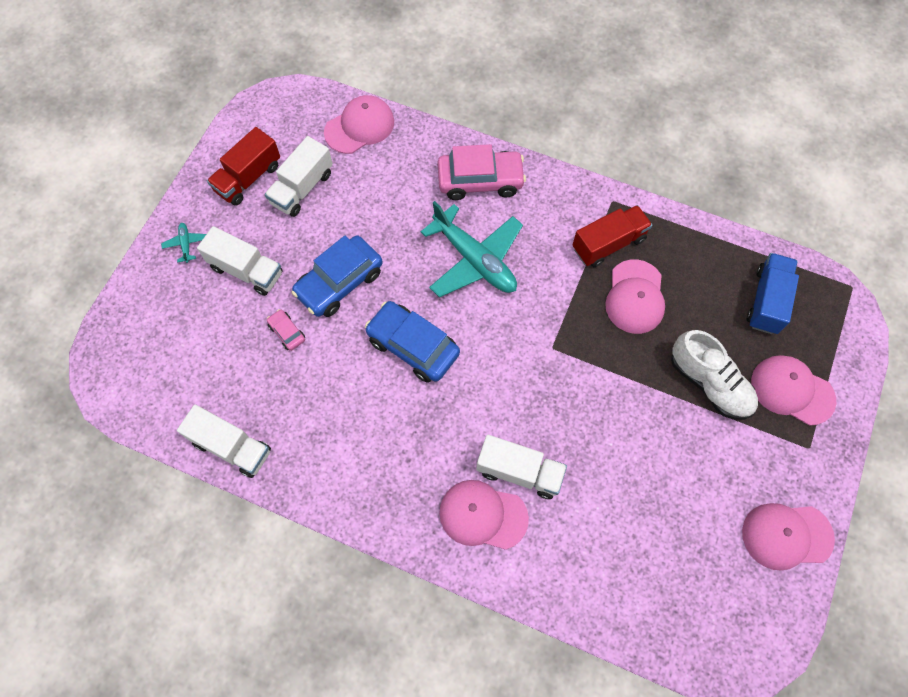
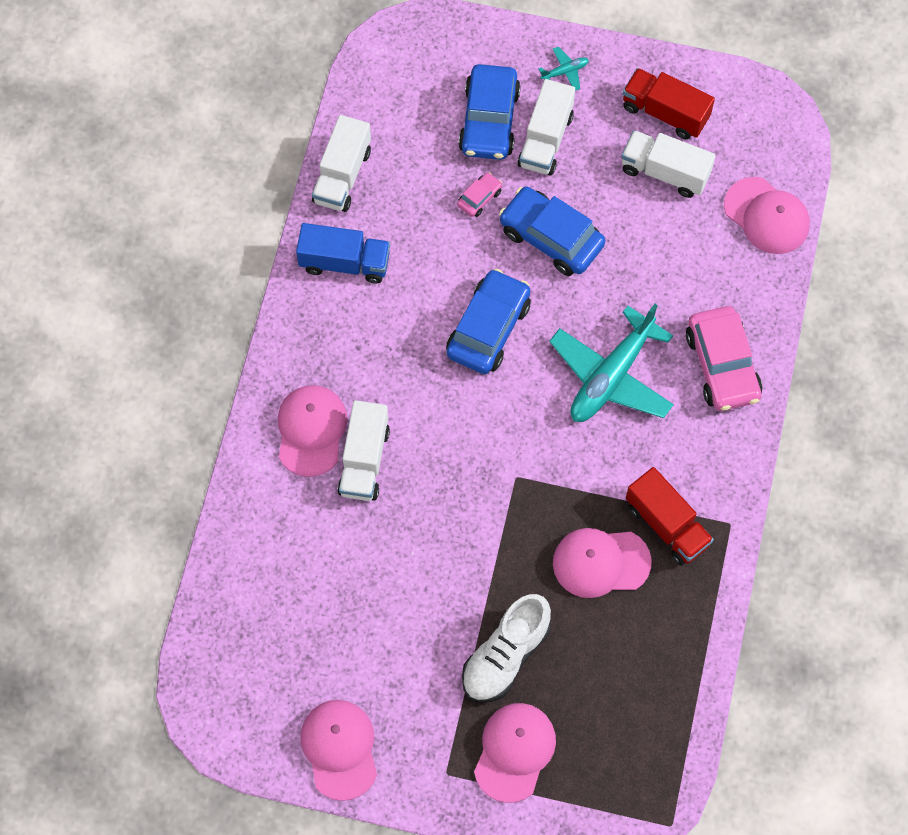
camera: 80 degrees right, 0 degrees up
(214, 312) = (489, 121): none -> blue car
(766, 301) = (628, 719): blue truck -> blue truck (344, 262)

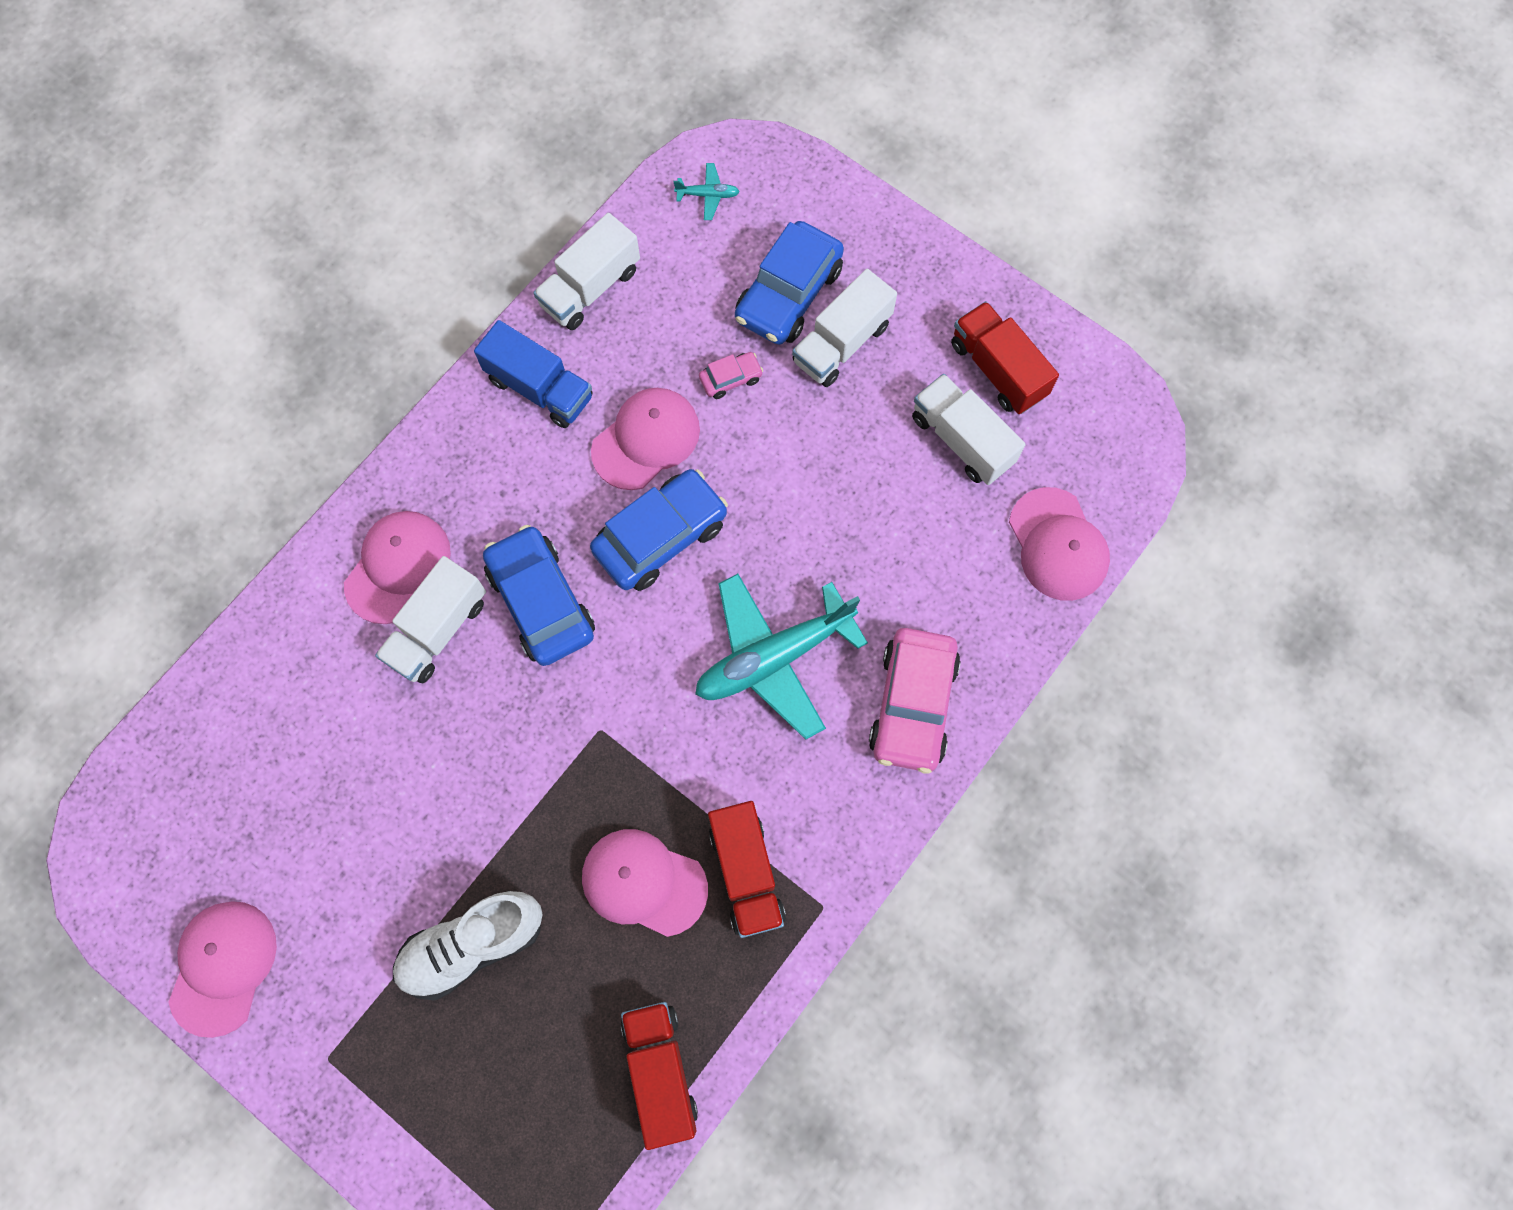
camera: 25 degrees right, 5 degrees up
(514, 752) = (419, 1071): pink cap -> pink cap (646, 440)
(551, 238) = (788, 460): blue car -> blue car (541, 602)
(565, 72) = (905, 273): turquoise plane -> turquoise plane (708, 195)
(676, 676) = (660, 1071): none -> red truck

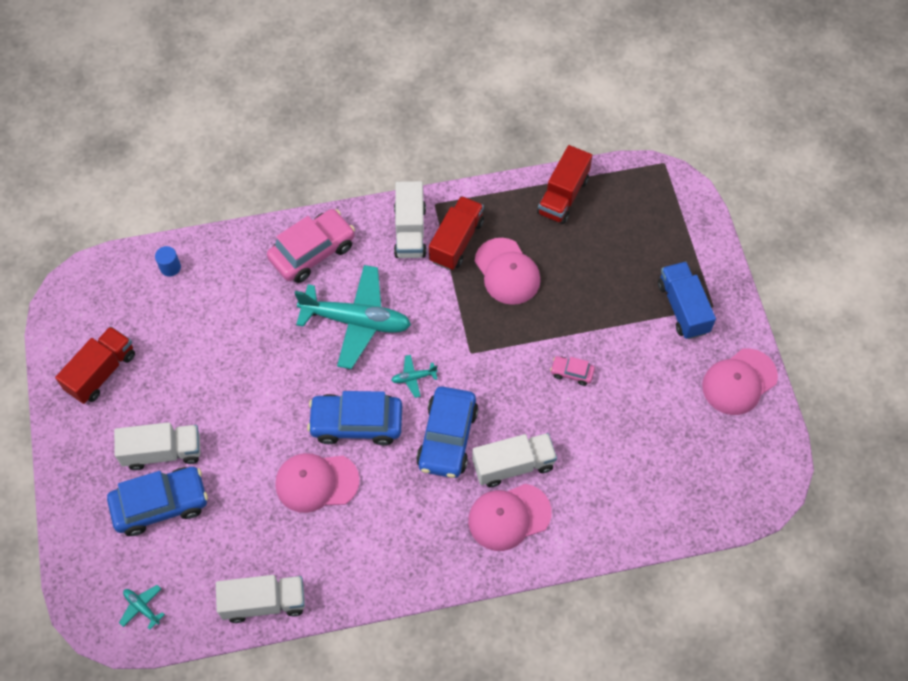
camera: 140 degrees left, 10 degrees down
(472, 945) = (609, 304): white shoe -> none
(540, 388) = (347, 561): blue truck -> blue truck (683, 308)
(642, 642) = (413, 377): none -> turquoise plane
(731, 379) = (240, 480): pink car -> pink car (572, 373)
(962, 440) = (159, 351): white truck -> white truck (410, 231)
(998, 369) = (101, 372): red truck -> red truck turned 150 degrees counterclockwise
(1058, 545) = (170, 267): pink cap -> blue cylinder

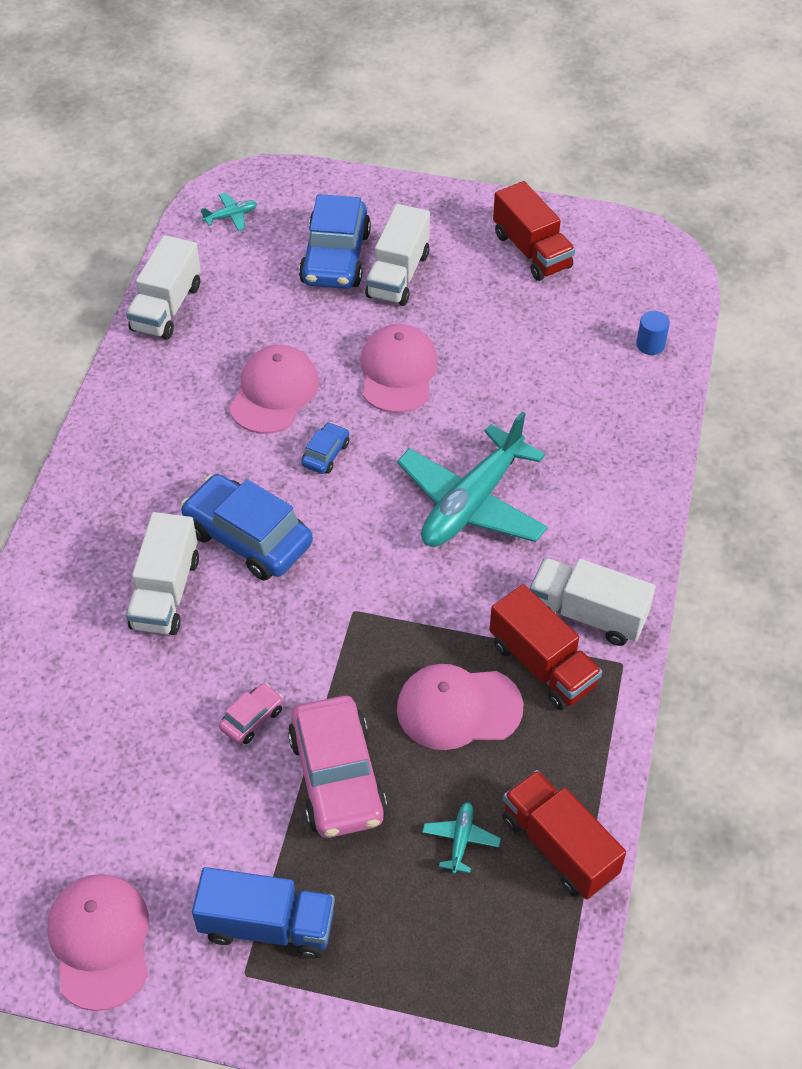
camera: 115 degrees right, 10 degrees down
(312, 252) = (605, 492): pink car -> pink car (337, 777)
(356, 423) = (326, 454): blue car -> blue car, size x0.47
(413, 377) = (353, 534): turquoise plane -> turquoise plane (461, 840)
(509, 517) = (103, 560): pink cap -> pink cap (398, 372)

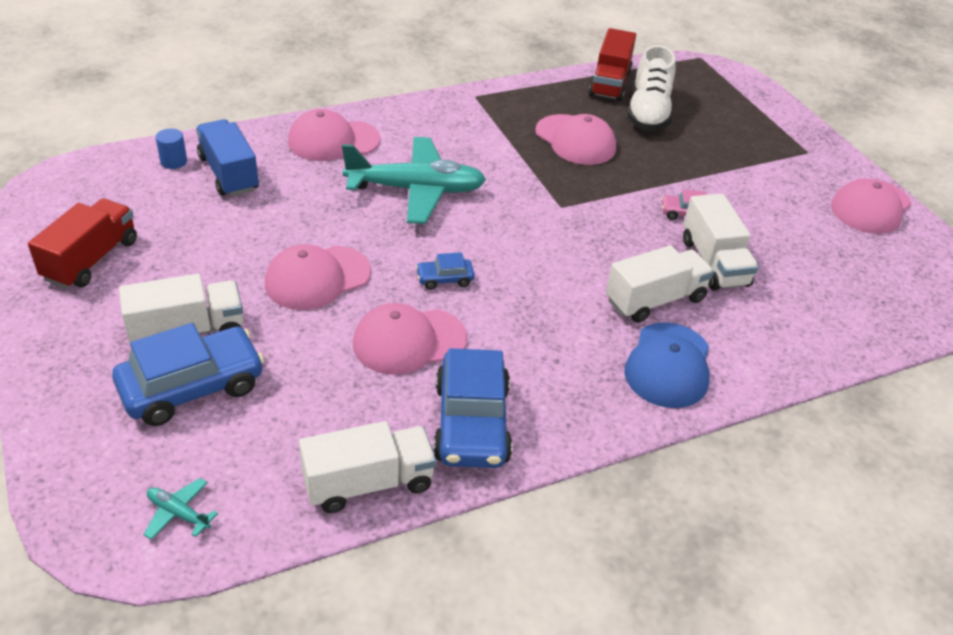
camera: 130 degrees left, 10 degrees down
(92, 545) = (668, 365): none -> blue cap
(248, 538) = (563, 282): blue car -> blue car (471, 423)
(267, 925) = (777, 155): blue truck -> blue truck (229, 174)
(337, 777) = (673, 166): pink car -> none
(461, 840) = (648, 113): turquoise plane -> white shoe
(542, 664) = (510, 121): red truck -> none
(587, 614) = (455, 117): white truck -> white truck (714, 262)
(609, 478) = (333, 141): none -> pink cap

